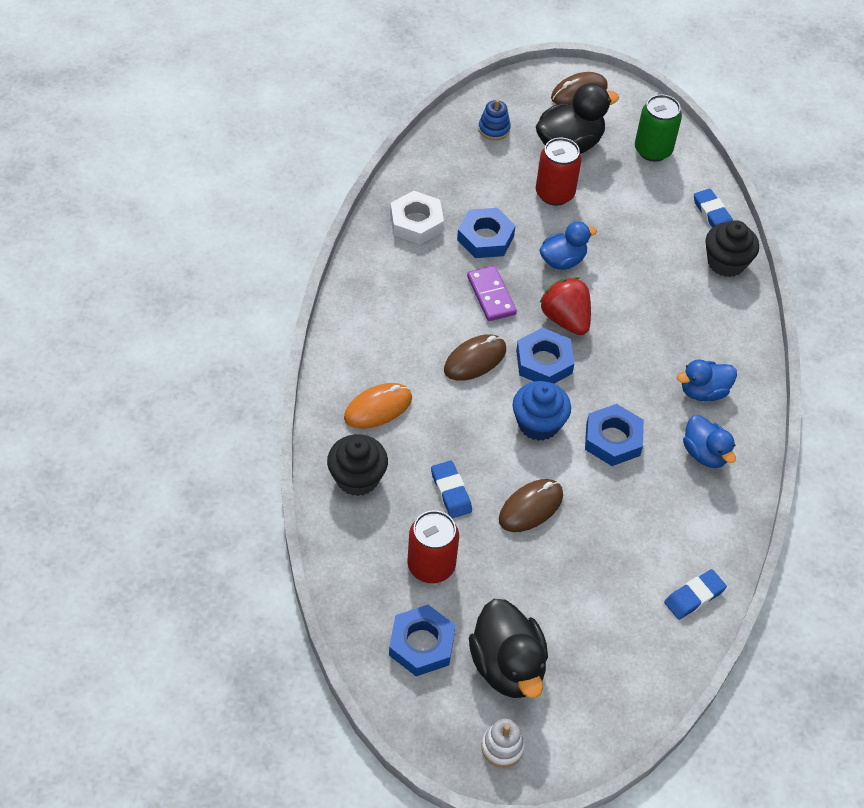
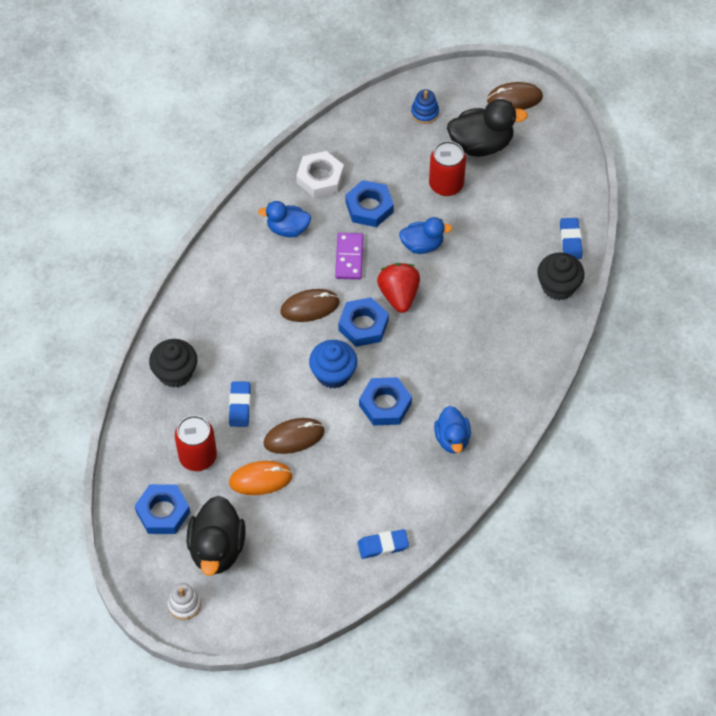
camera: 25 degrees right, 5 degrees up
(378, 408) = (216, 323): orange mouse -> orange mouse (260, 479)
(653, 150) = (550, 169): green can -> none
(703, 391) = (478, 389): blue duck -> blue duck (287, 229)

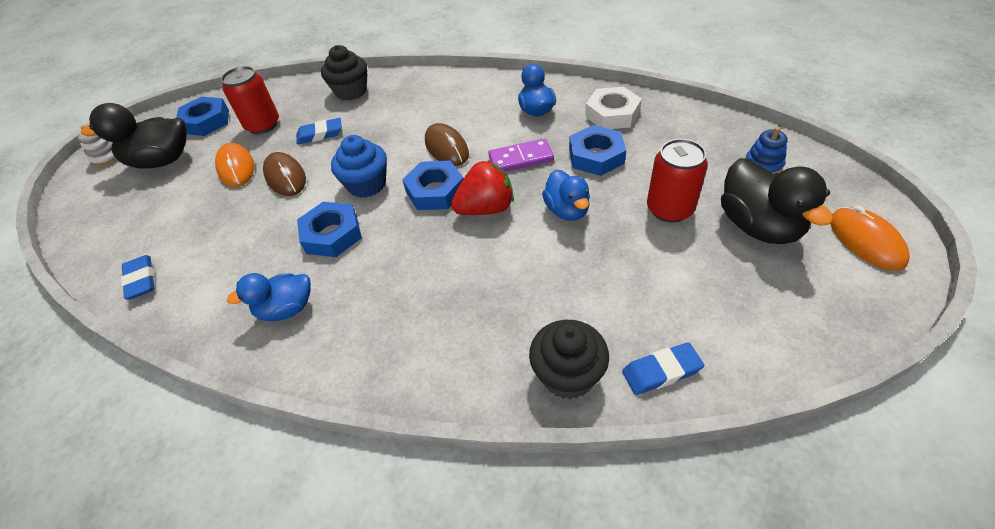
camera: 80 degrees right, 10 degrees down
(514, 99) = (866, 241): brown mouse -> orange mouse

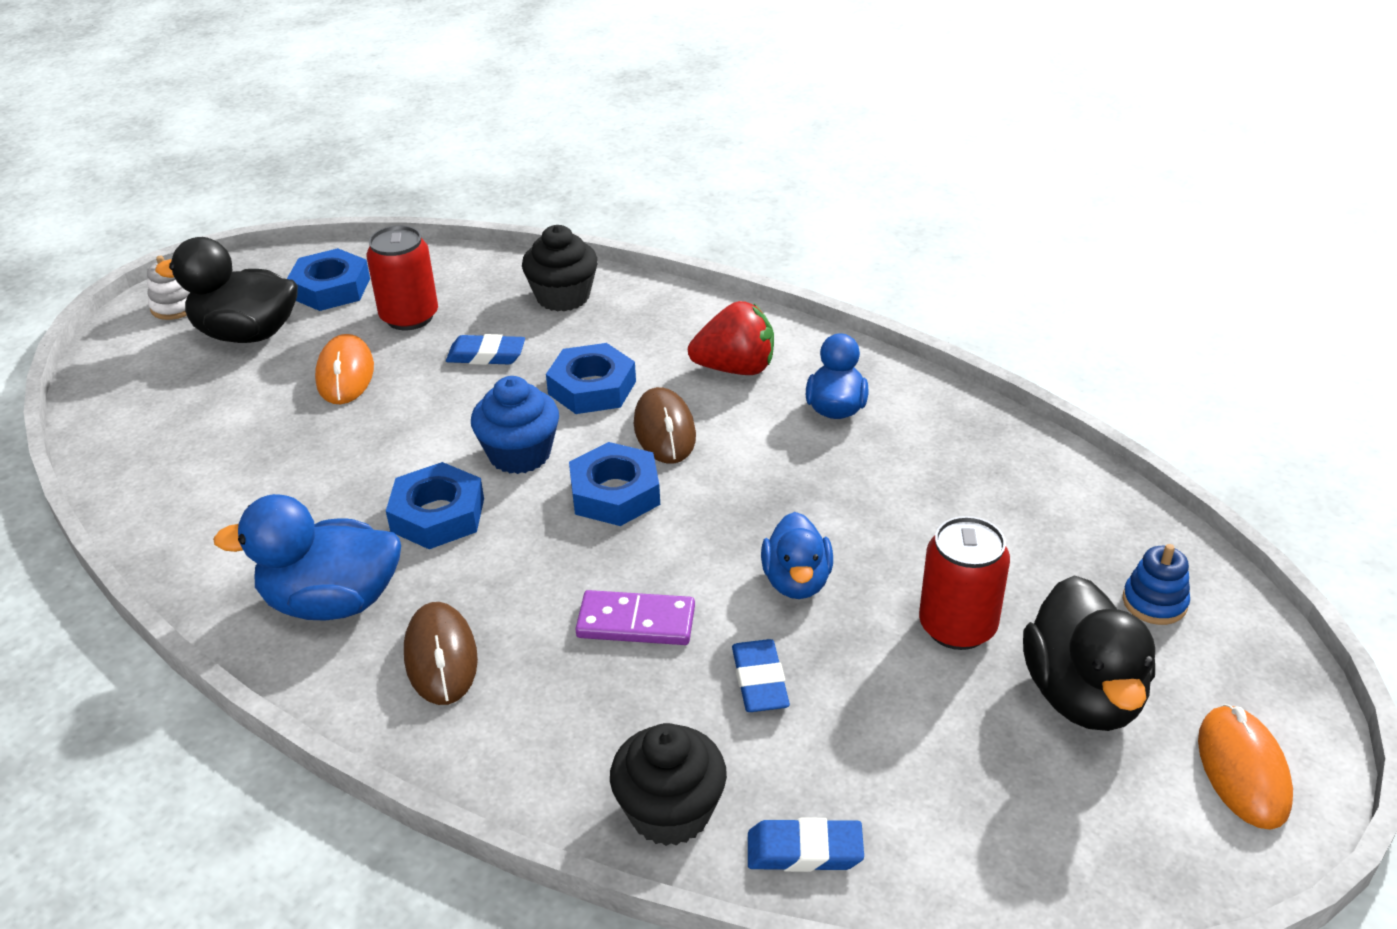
camera: 15 degrees right, 10 degrees down
(141, 280) = (159, 502): blue eraser -> blue eraser (760, 681)
(285, 177) = (408, 408): brown mouse -> brown mouse (441, 657)
(286, 309) = (332, 601): blue duck -> blue duck, size x1.56
(486, 209) = (676, 542): red strawberry -> red strawberry (735, 368)
(521, 159) = (769, 480): purple domino -> purple domino (636, 622)
(596, 156) = (890, 510): blue nut -> blue nut (592, 387)
(612, 114) = (955, 448): white nut -> none

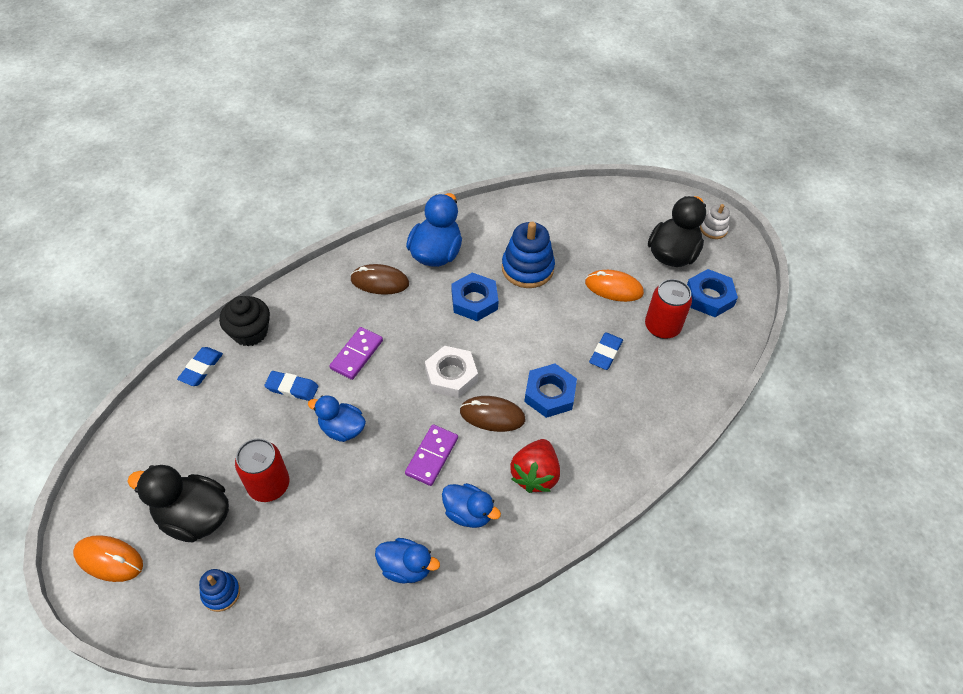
camera: 110 degrees right, 15 degrees up
(332, 474) = (527, 268): none -> blue stacking toy
(520, 454) = (505, 344): blue cupcake -> none
(563, 297) = (656, 409): black cupcake -> none
(615, 493) = (451, 375): blue nut -> white nut
(774, 468) = (431, 456): none -> purple domino
(955, 438) = (406, 567): none -> blue duck

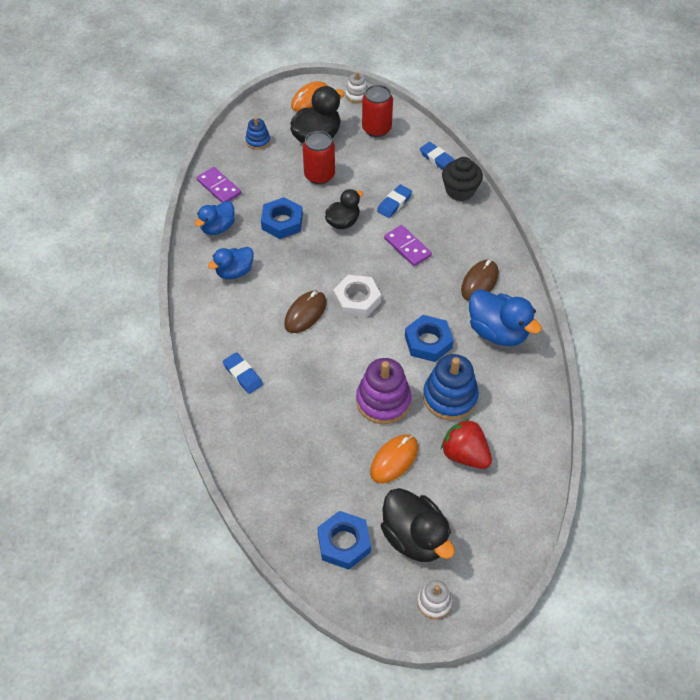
camera: 115 degrees right, 0 degrees up
(90, 500) = (357, 95): none -> white stacking toy
(342, 429) = (343, 222): blue duck -> black duck
(431, 456) = (291, 265): purple domino -> purple domino (219, 187)
(535, 475) = (240, 321): red strawberry -> red strawberry (465, 455)
(550, 394) = (304, 359): blue nut -> blue nut (282, 222)
(560, 314) = (383, 401): none -> purple stacking toy
(605, 353) = (323, 418): blue eraser -> blue eraser (243, 375)
(662, 327) = (329, 479): red can -> red can (376, 129)

